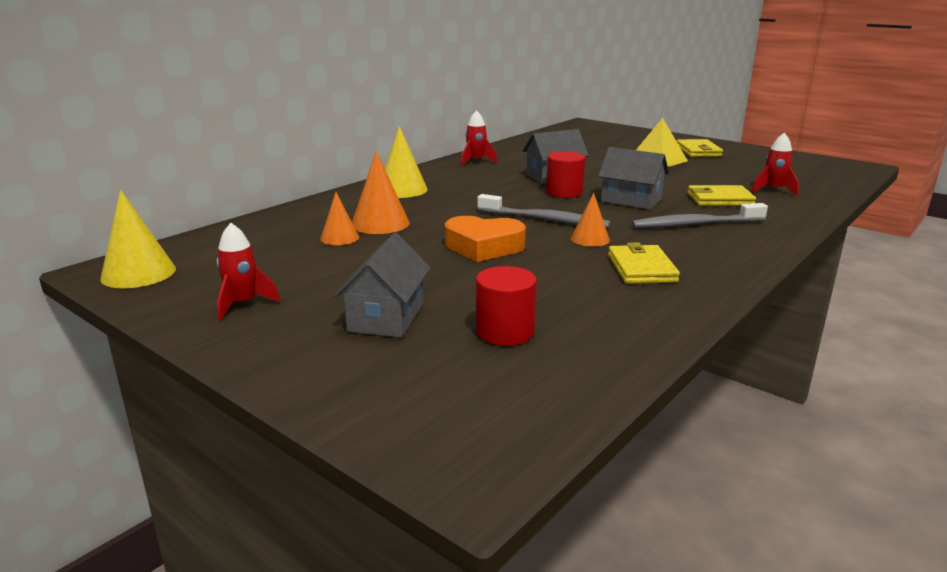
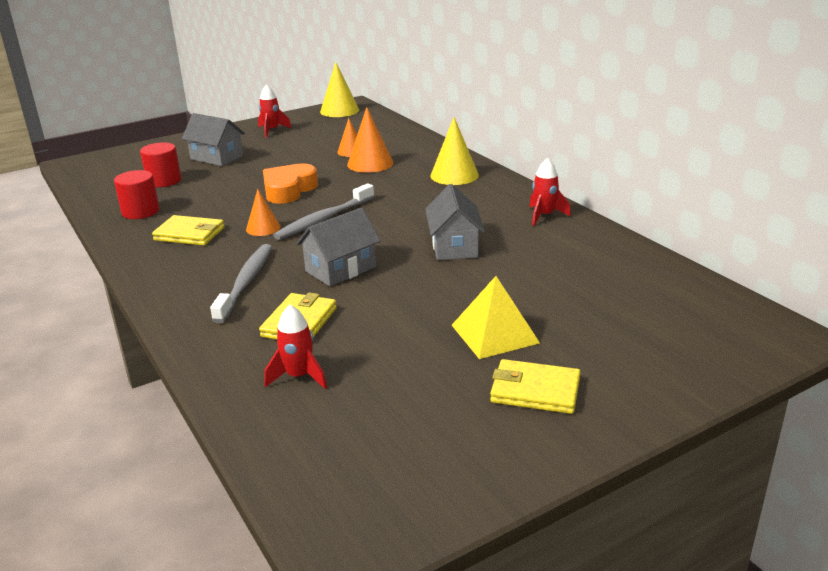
camera: 110 degrees right, 5 degrees up
(564, 192) = (393, 241): red cylinder -> red cylinder (140, 211)

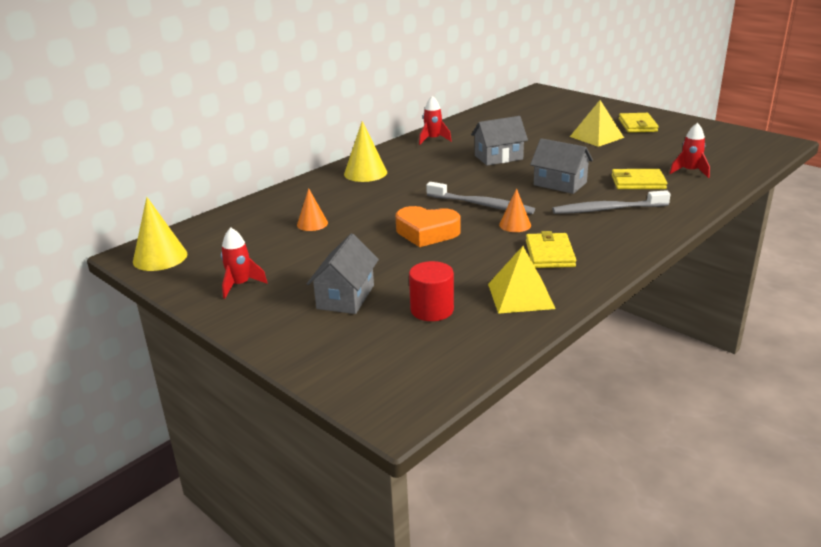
camera: 105 degrees left, 0 degrees up
(140, 211) = (520, 296): red cylinder -> yellow pyramid
(370, 163) = (345, 209): orange cone -> none

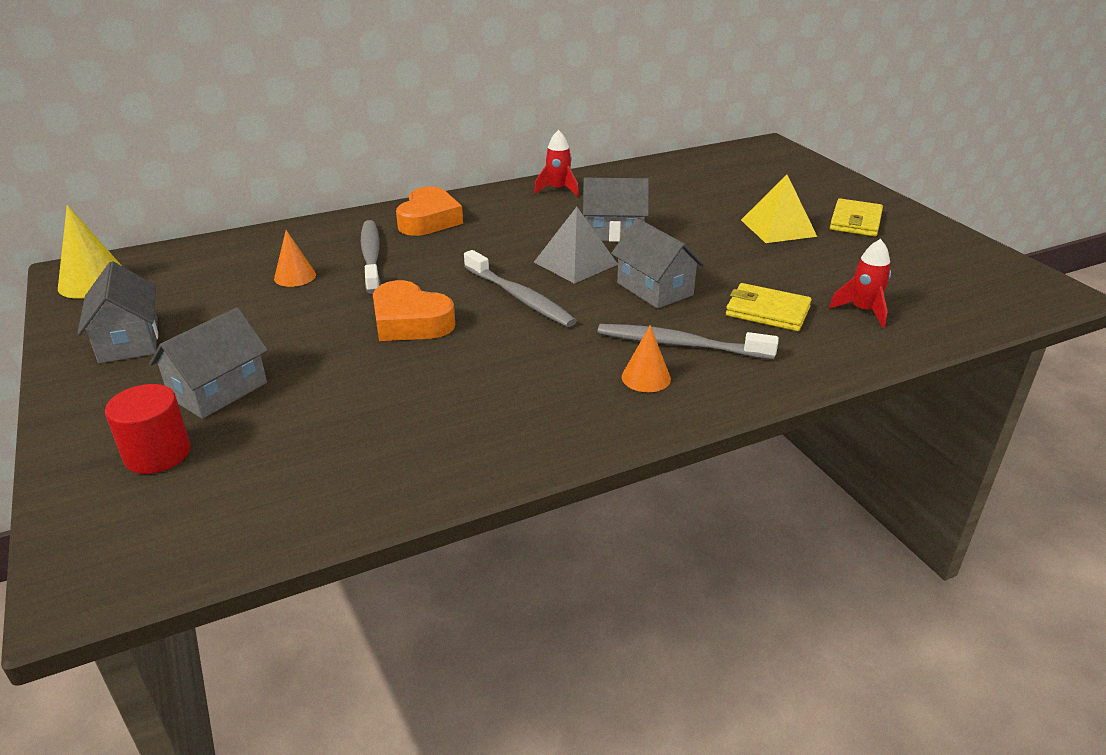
camera: 20 degrees right, 5 degrees up
(240, 285) = (129, 341): red rocket -> grey house
(352, 202) = (371, 256): none -> grey toothbrush
(365, 173) = (429, 220): yellow cone -> orange heart
(432, 310) = (294, 440): red cylinder -> red cylinder (157, 454)
(495, 179) = (575, 263): none -> grey pyramid
(515, 225) = (531, 338): orange cone -> orange cone (646, 378)
(520, 296) = (423, 451): yellow pyramid -> none
(549, 254) = (530, 395): yellow wallet -> none

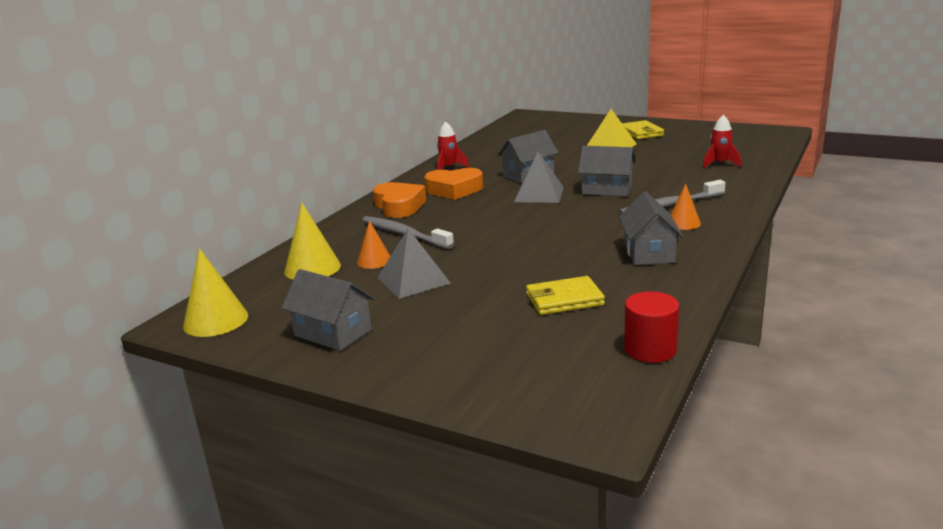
camera: 35 degrees left, 10 degrees down
(157, 454) = (498, 364): red cylinder -> red cylinder (650, 349)
(218, 390) = (463, 324): grey house -> grey house (649, 253)
(242, 261) = (312, 268): none -> yellow cone
(280, 315) = (413, 280): none -> grey pyramid
(410, 322) = (505, 251): orange heart -> orange heart (454, 190)
(519, 297) = (543, 218): grey toothbrush -> none
(767, 311) = (679, 179): yellow wallet -> yellow wallet (564, 299)

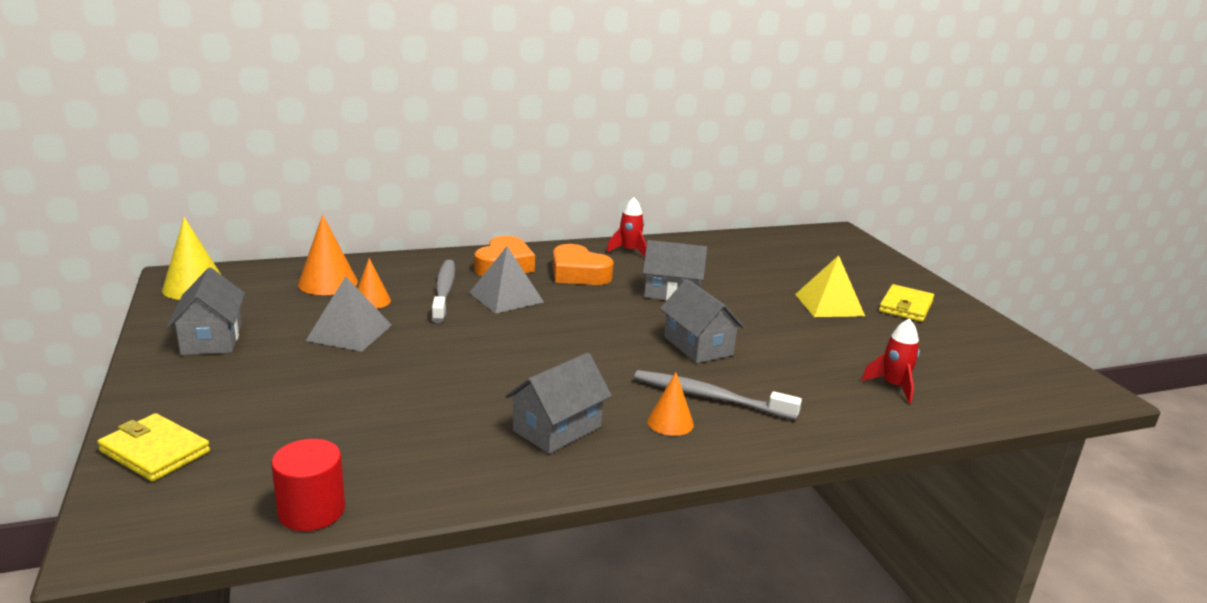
camera: 40 degrees right, 0 degrees up
(312, 268) = (328, 283): yellow cone -> orange cone
(539, 194) = (629, 316): grey pyramid -> grey pyramid (506, 297)
(564, 299) = (384, 421): yellow wallet -> yellow wallet (155, 451)

